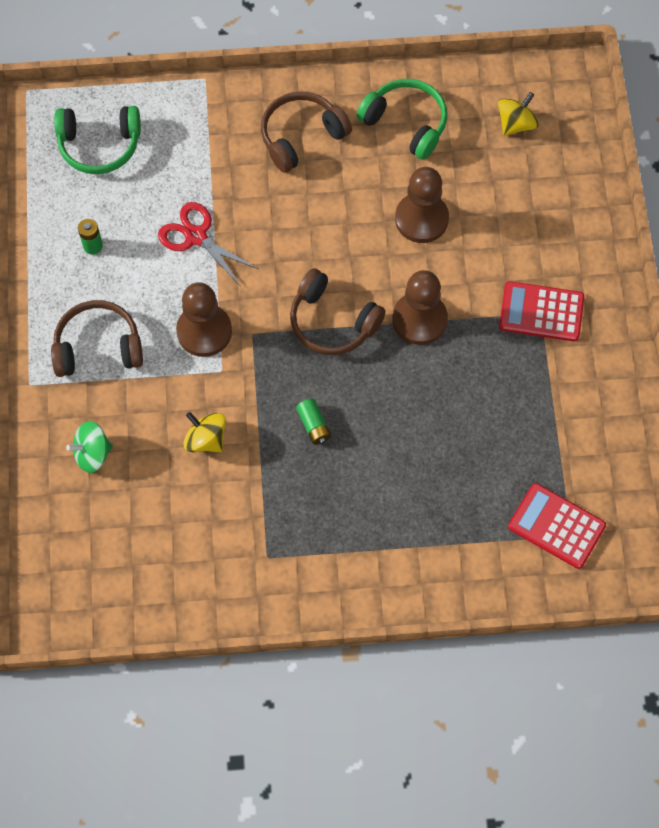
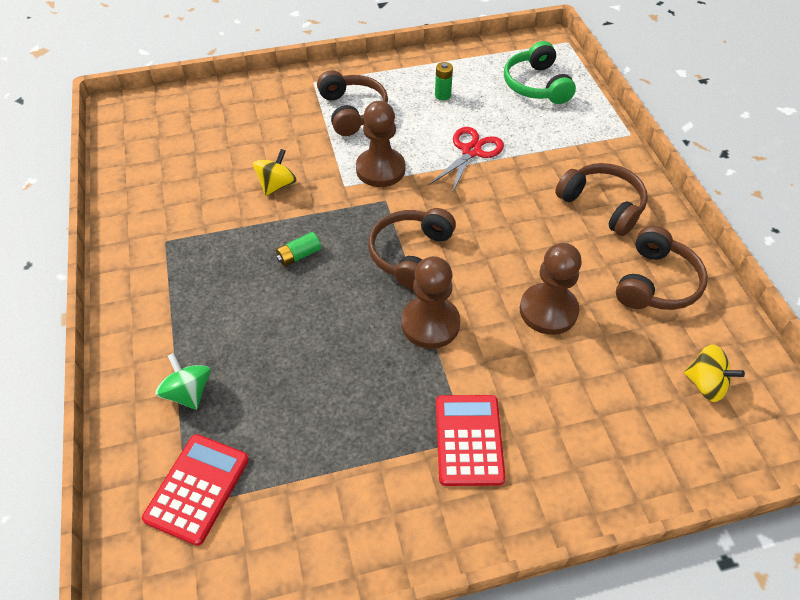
camera: 80 degrees right, 15 degrees down
(92, 454) = (257, 122): green spinning top -> green spinning top (188, 392)
(406, 123) = (656, 283): green headphones -> brown headphones

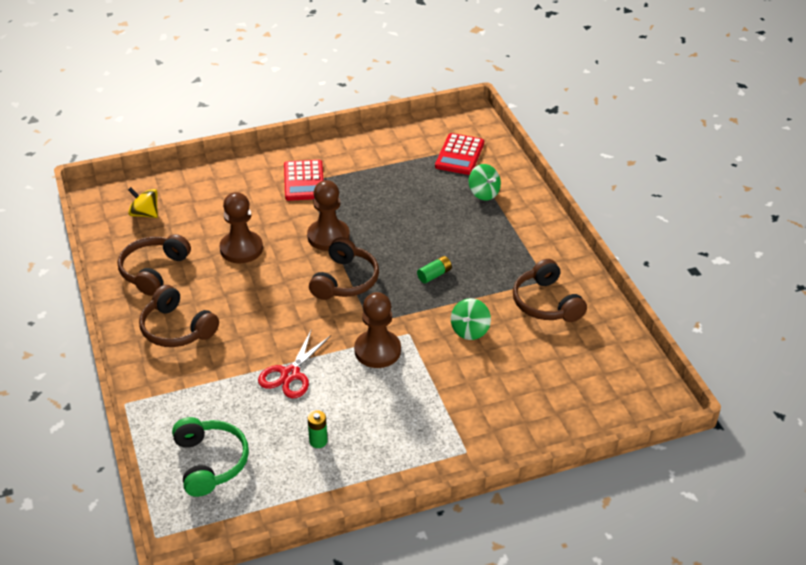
camera: 175 degrees right, 10 degrees down
(277, 185) = (470, 330): yellow spinning top -> green spinning top
(352, 111) = (414, 414): brown headphones -> brown headphones (546, 303)

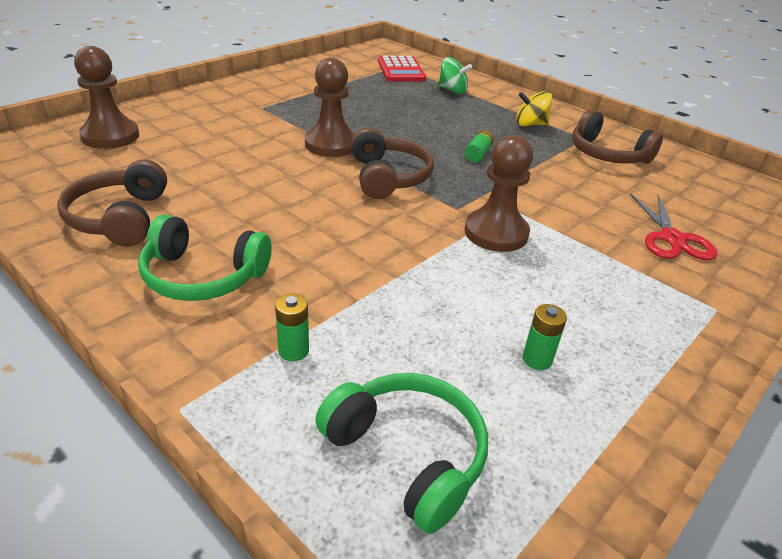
camera: 30 degrees left, 5 degrees down
(145, 214) = (69, 164): yellow spinning top -> yellow spinning top (530, 124)
(176, 329) = (203, 276): brown headphones -> green headphones
(194, 391) = (293, 351): none -> green battery
(241, 249) = (233, 173): brown pawn -> brown pawn (110, 136)
(290, 374) = (416, 287): red scissors -> red scissors (672, 239)
(304, 181) = (260, 107): red calculator -> none
(470, 330) = (568, 191): green spinning top -> none

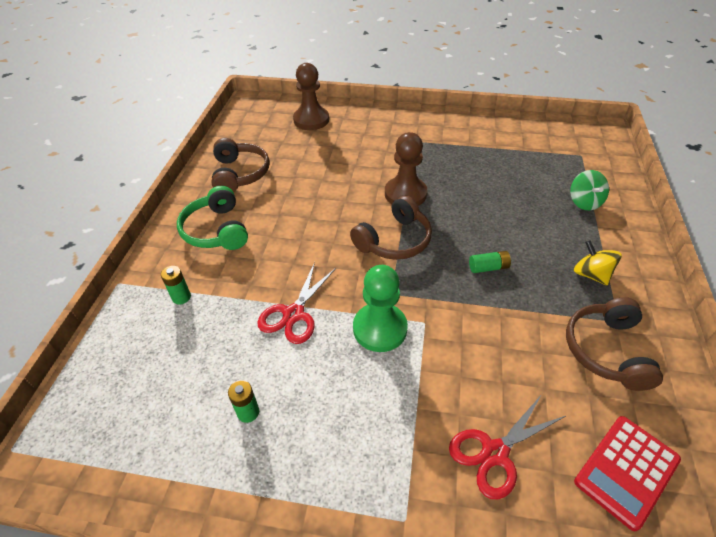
camera: 60 degrees right, 10 degrees up
(119, 218) = (240, 174): brown headphones -> brown headphones turned 120 degrees clockwise
(401, 70) = (575, 160): red calculator -> red calculator (626, 471)
(408, 454) = (131, 384): green headphones -> none
(423, 274) = (293, 314): none -> red scissors
(496, 233) = (380, 329): brown pawn -> green pawn

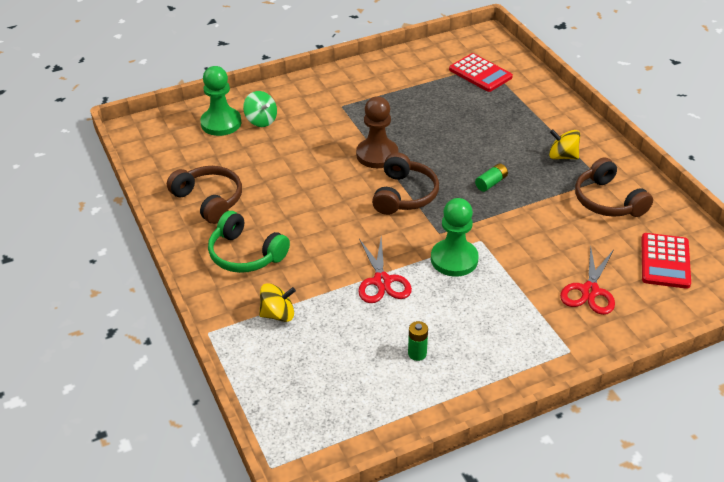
camera: 35 degrees left, 5 degrees down
(181, 297) = (278, 314): green battery -> yellow spinning top
(311, 120) = (221, 123): brown pawn -> green pawn
(569, 160) = (480, 73): none -> red calculator
(584, 202) = (518, 104): green spinning top -> green spinning top (261, 120)

